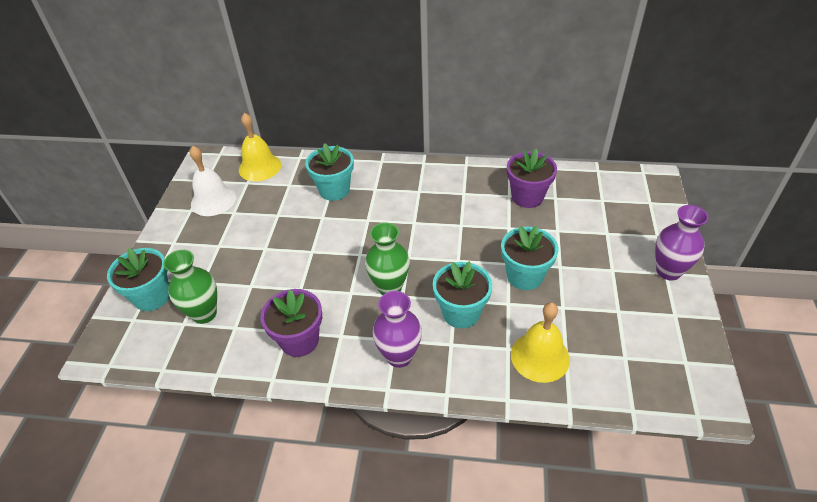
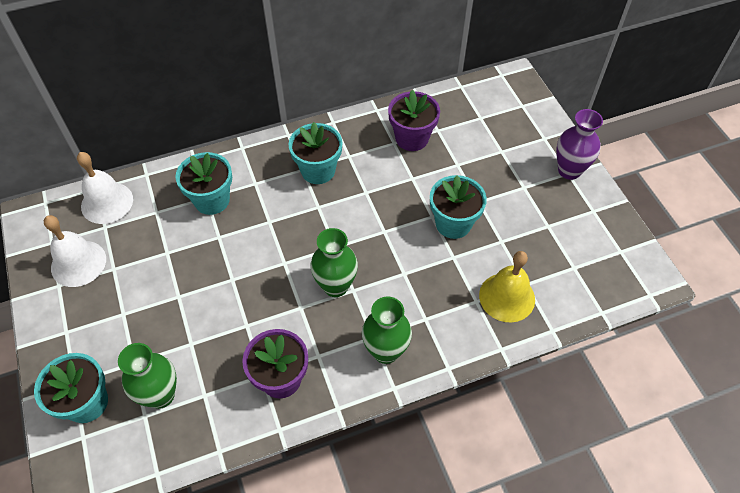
camera: 30 degrees left, 10 degrees up
(260, 167) = (107, 202): yellow bell -> white bell
(399, 356) = (385, 351): purple vase -> green vase
(461, 313) = (417, 284): turquoise flower pot -> turquoise flower pot (318, 170)

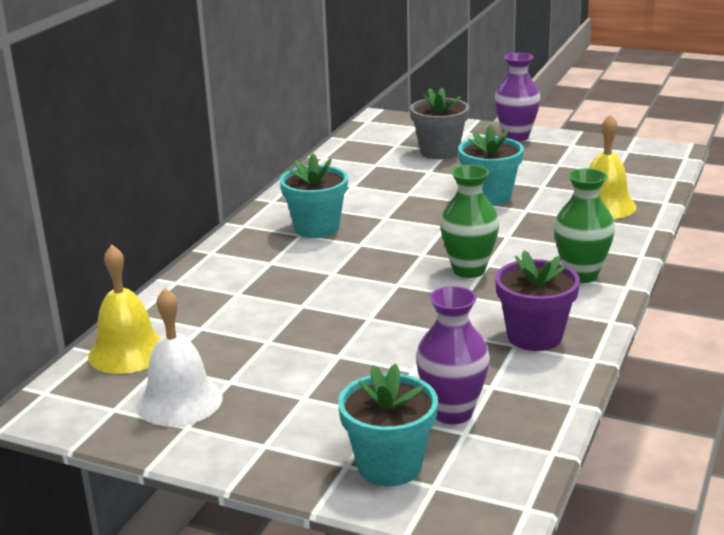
camera: 45 degrees left, 30 degrees down
(107, 202) = (128, 352): white bell -> yellow bell
(160, 395) = (452, 412): green vase -> purple vase
(212, 200) = (247, 292): turquoise flower pot -> none
(412, 138) = (363, 177): purple flower pot -> none
(494, 148) = (439, 152): none -> grey flower pot

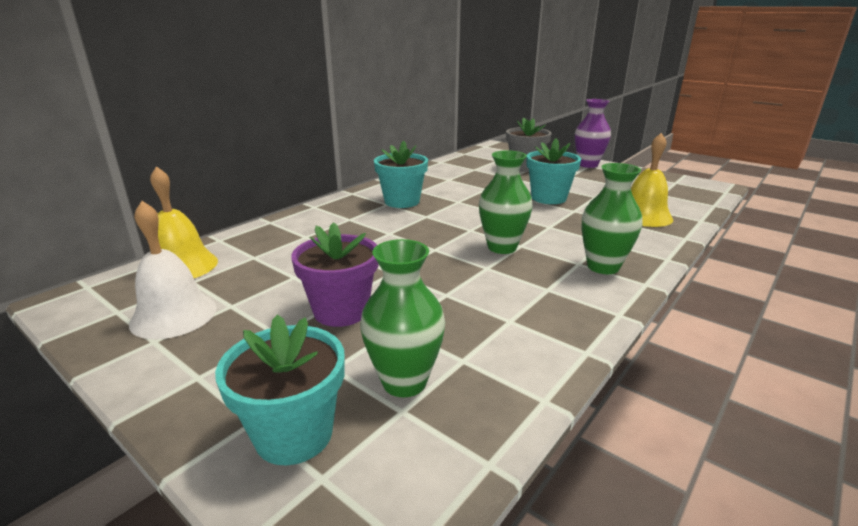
camera: 15 degrees right, 0 degrees up
(452, 412) = (404, 382): purple vase -> green vase
(534, 336) = (533, 316): purple flower pot -> purple flower pot (341, 311)

